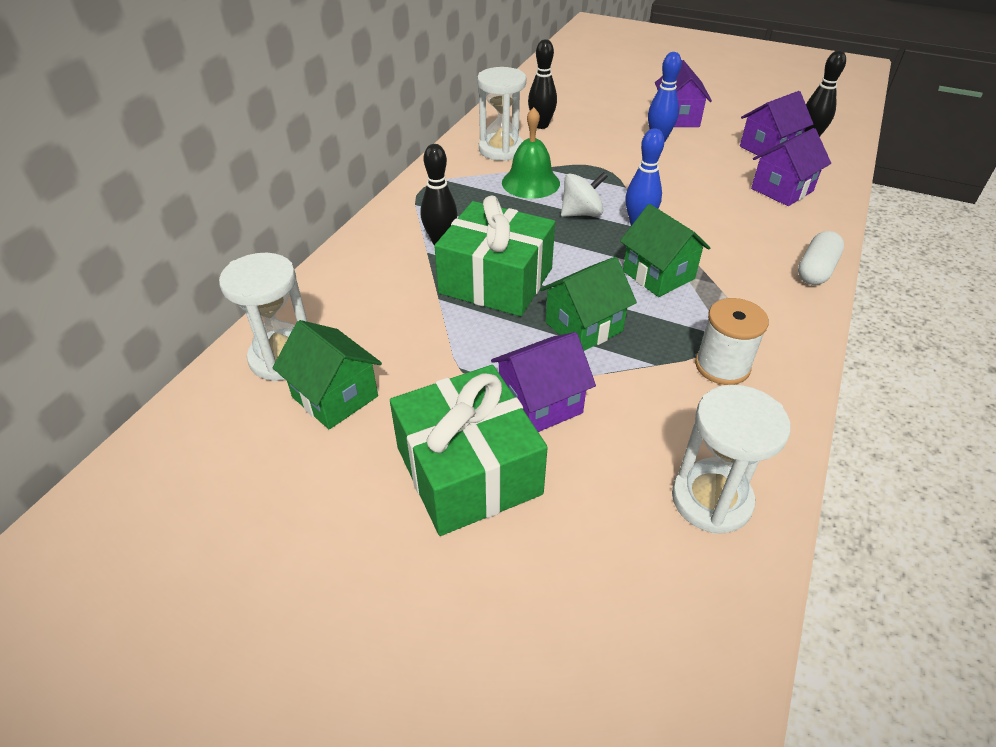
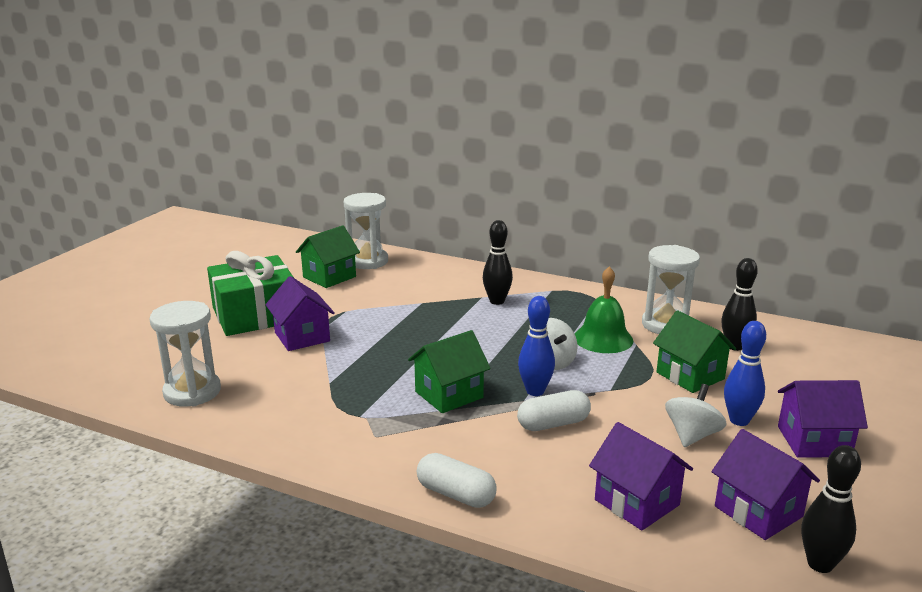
camera: 90 degrees right, 20 degrees down
(496, 281) = (443, 322): green gift -> none
(584, 327) = (380, 355): green house -> green house (690, 376)
(686, 159) = (692, 435): none -> white spinning top
(691, 218) = (553, 424): none -> white capsule
(722, 366) = (319, 413): white spool -> none

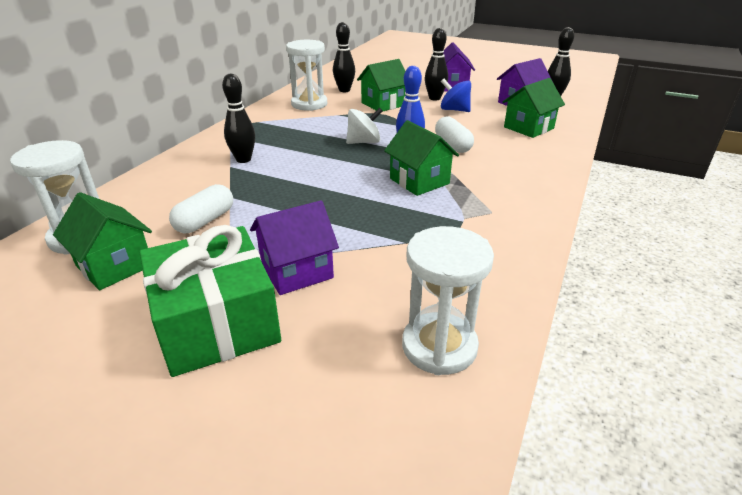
camera: 90 degrees left, 10 degrees up
(456, 494) = (552, 178): white capsule -> white capsule (205, 221)
(603, 338) = (327, 123): green bell -> none
(636, 502) = (528, 128): purple house -> green house
(692, 435) = (454, 110): white spinning top -> blue spinning top
(739, 420) = (434, 98): blue bowling pin -> black bowling pin

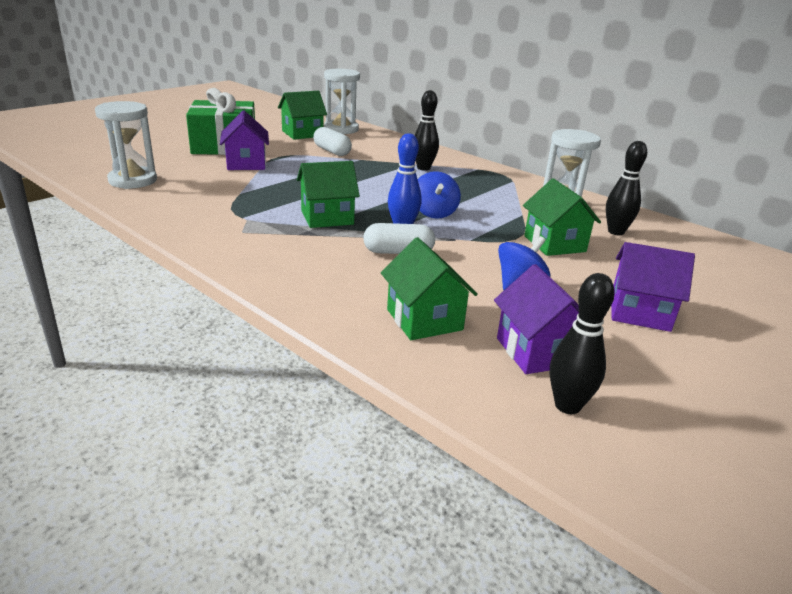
camera: 105 degrees right, 5 degrees down
(364, 142) = (434, 213): white spinning top -> blue spinning top
(434, 98) = (575, 283): black bowling pin -> none

